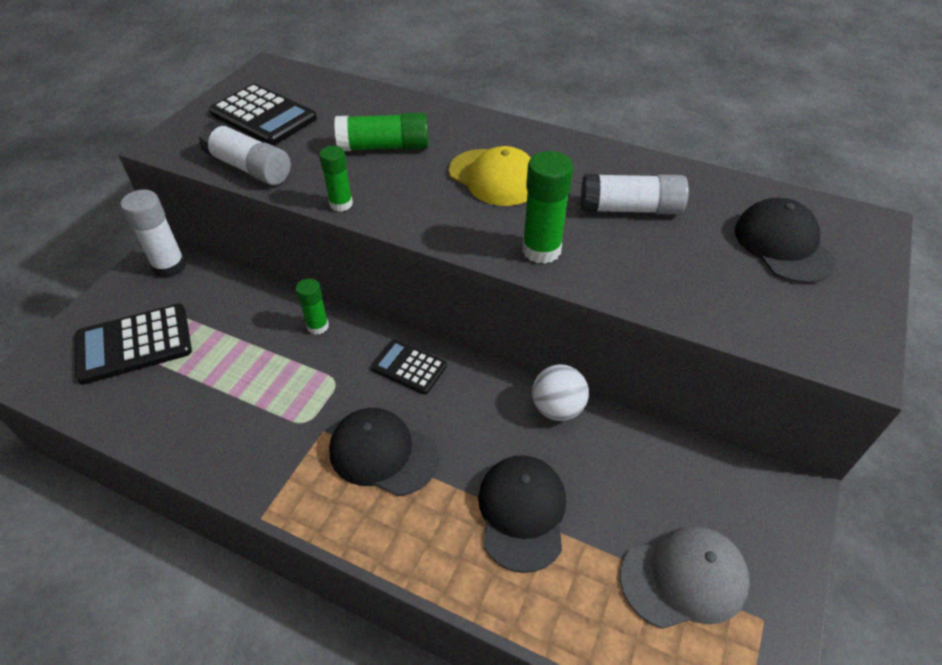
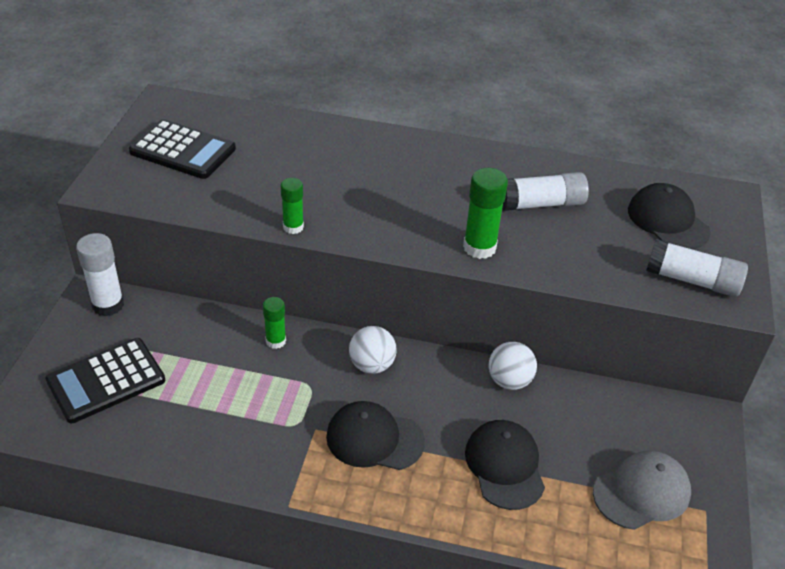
camera: 15 degrees left, 5 degrees down
(249, 168) = (193, 202): white glue stick -> white glue stick (692, 280)
(384, 147) = (310, 170): green glue stick -> none
(409, 367) = (372, 365): black calculator -> white ball
(494, 177) = (419, 188): yellow cap -> none

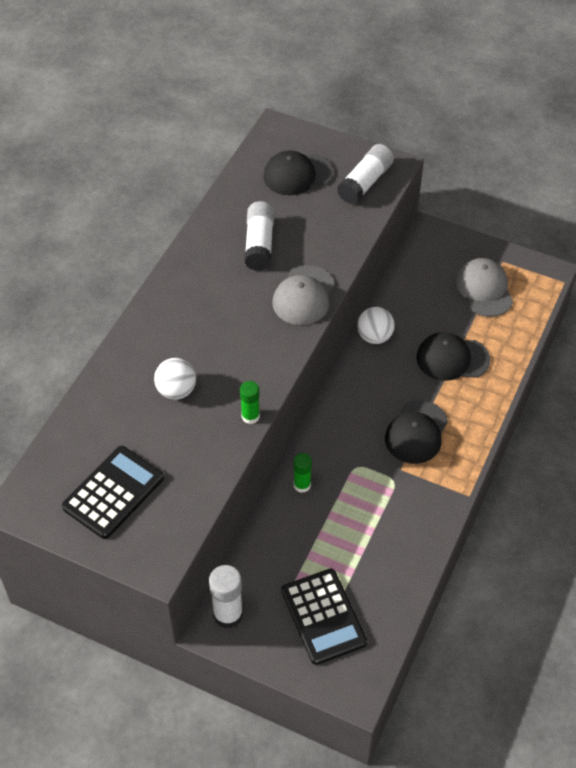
camera: 75 degrees left, 10 degrees up
(372, 365) = (342, 421): white ball -> white ball (176, 390)
(479, 247) = (304, 296): green glue stick -> grey cap

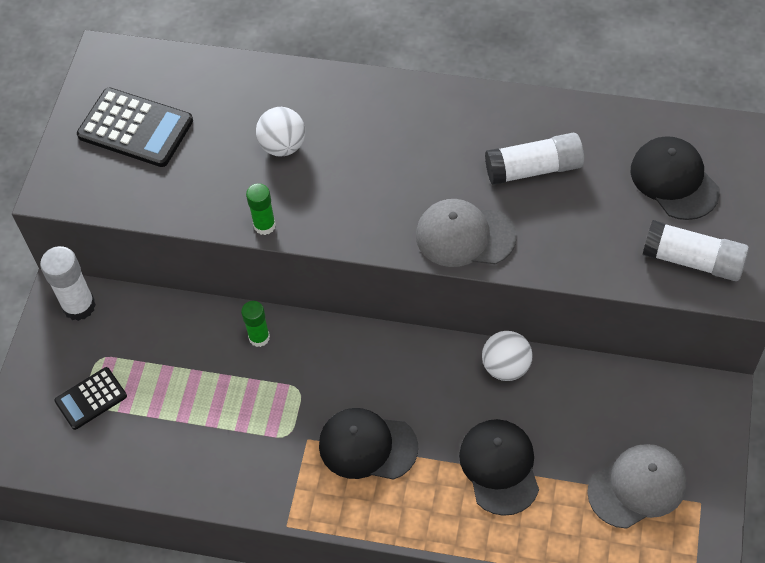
camera: 80 degrees right, 5 degrees up
(323, 616) = (91, 398): black calculator -> black calculator, size x0.60

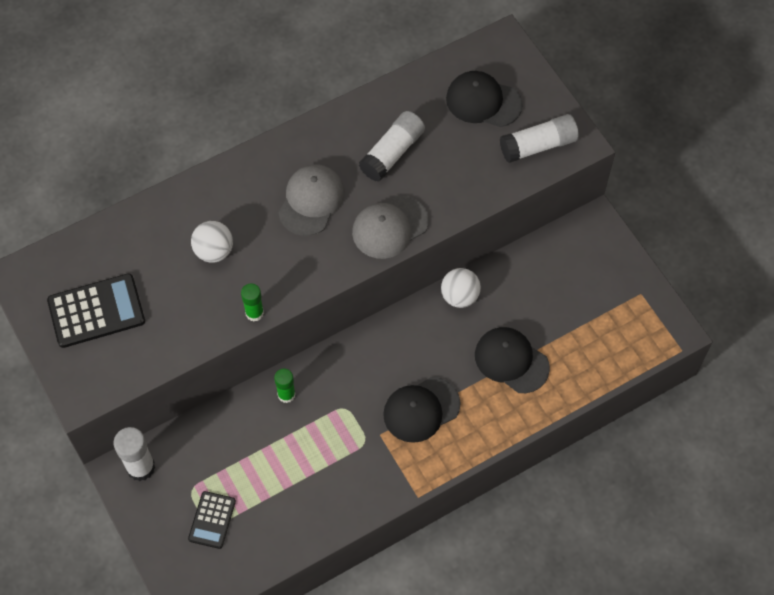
camera: 45 degrees left, 5 degrees up
(637, 487) = (599, 311): grey cap -> grey cap (311, 201)

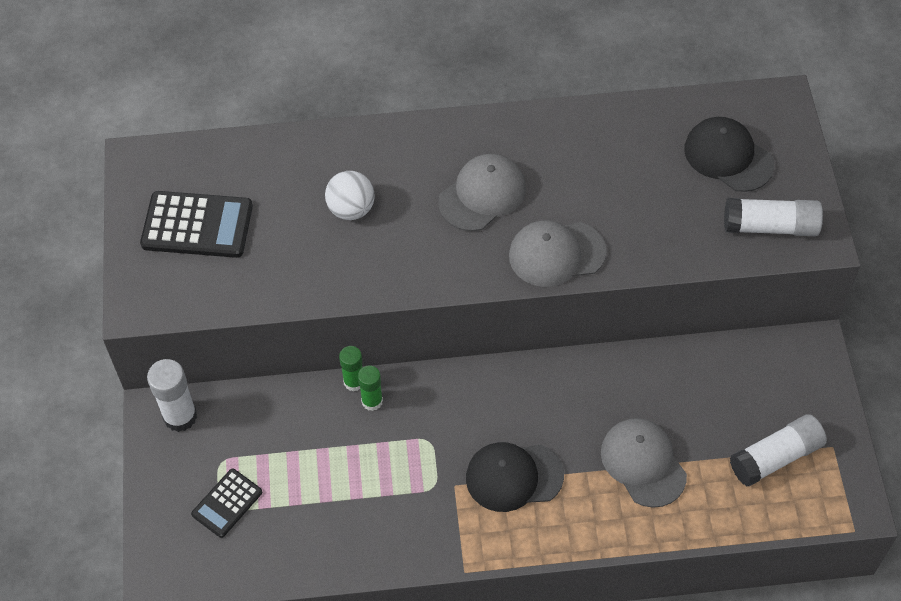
camera: 25 degrees right, 5 degrees down
(254, 313) = (362, 290): green glue stick -> green glue stick (354, 382)
(392, 153) = (597, 176): white glue stick -> white glue stick (776, 457)
(459, 296) = (616, 369): white ball -> none
(511, 361) = (643, 463): black cap -> grey cap

